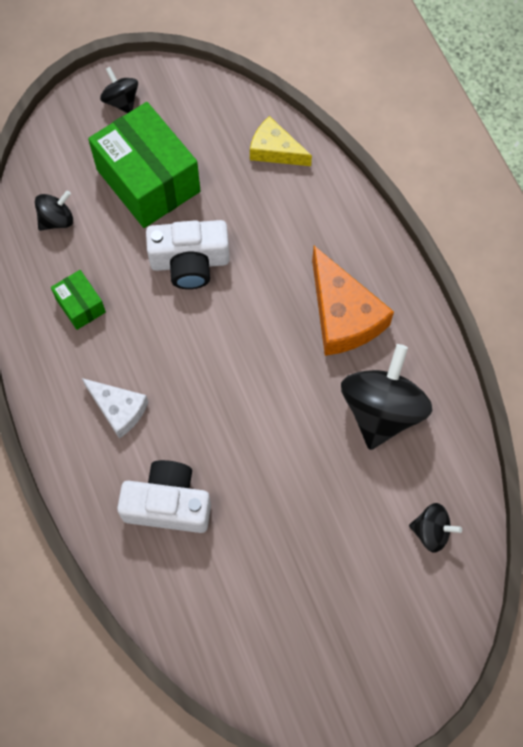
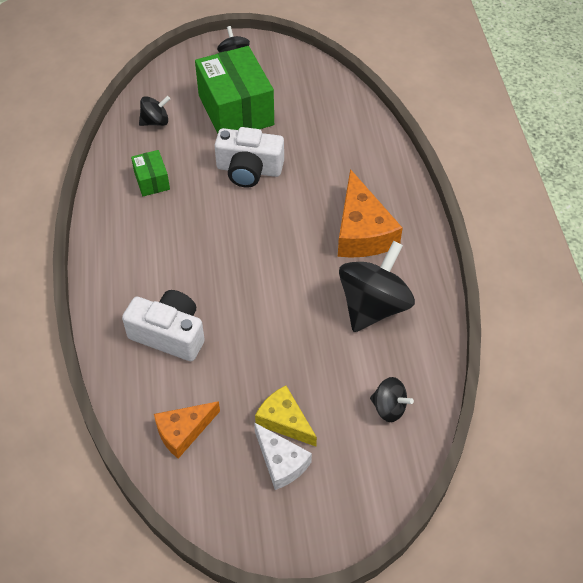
camera: 15 degrees right, 15 degrees down
(118, 409) = (154, 258): white cheese -> white cheese (281, 462)
(222, 618) = (183, 431): none -> orange cheese
(275, 150) = (343, 110): yellow cheese -> yellow cheese (284, 421)

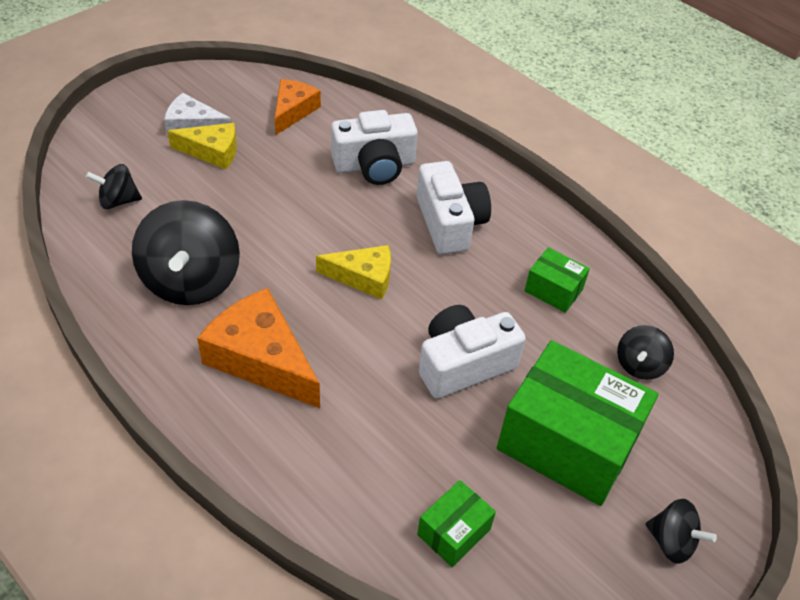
camera: 140 degrees right, 5 degrees down
(165, 257) = (449, 223): none -> white camera
(259, 249) = (363, 277): none -> yellow cheese
(328, 106) = (454, 532): none -> green box

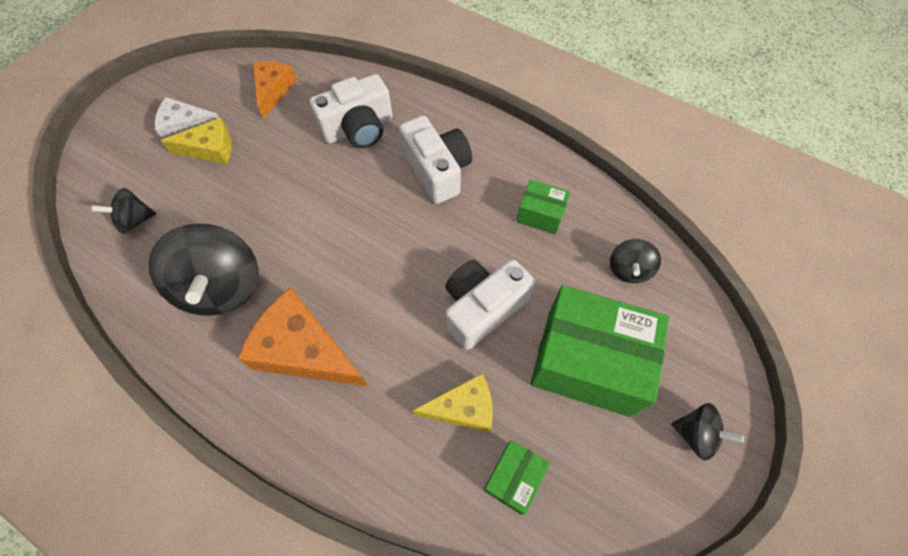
camera: 10 degrees left, 15 degrees up
(363, 277) = (375, 243): yellow cheese -> yellow cheese (463, 408)

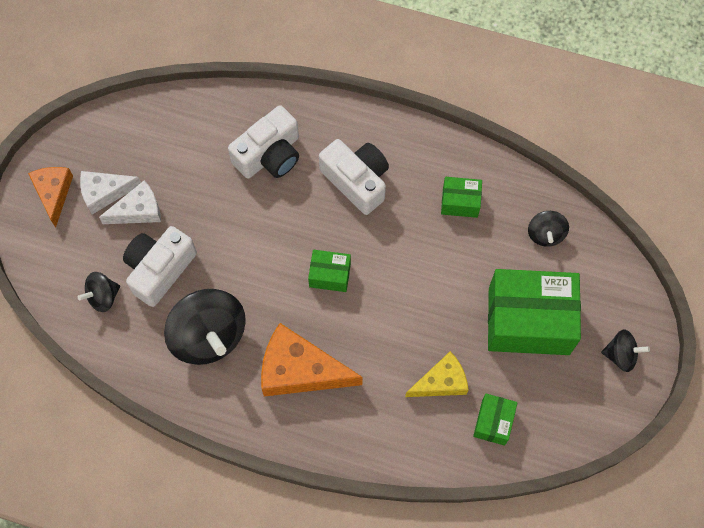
camera: 15 degrees left, 5 degrees up
(210, 149) = (138, 210): yellow cheese -> white cheese
(273, 90) = (171, 133): orange cheese -> orange cheese (53, 193)
(376, 255) = (330, 275): none -> green box
(482, 308) = (433, 298): white camera -> white camera (160, 269)

